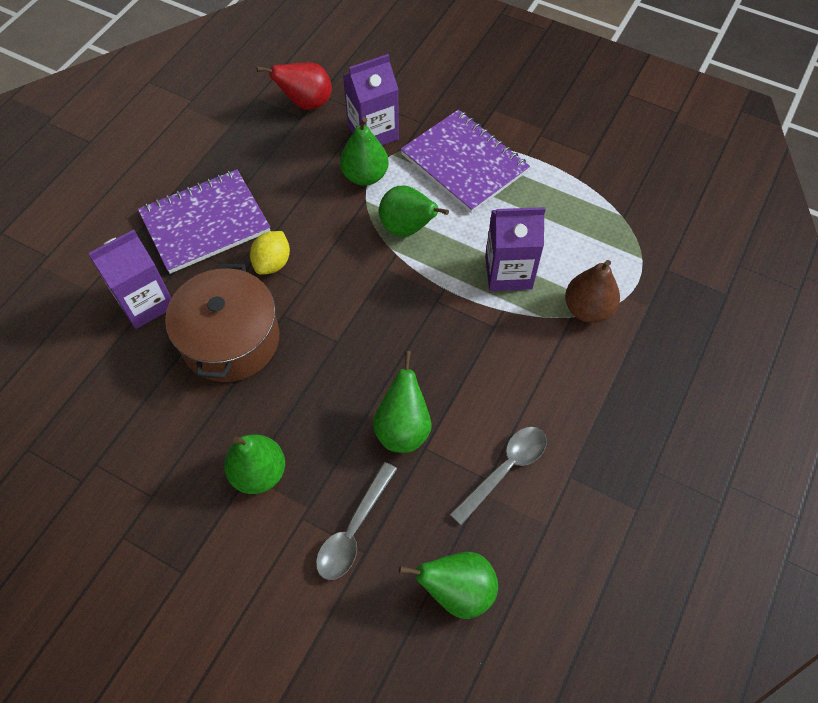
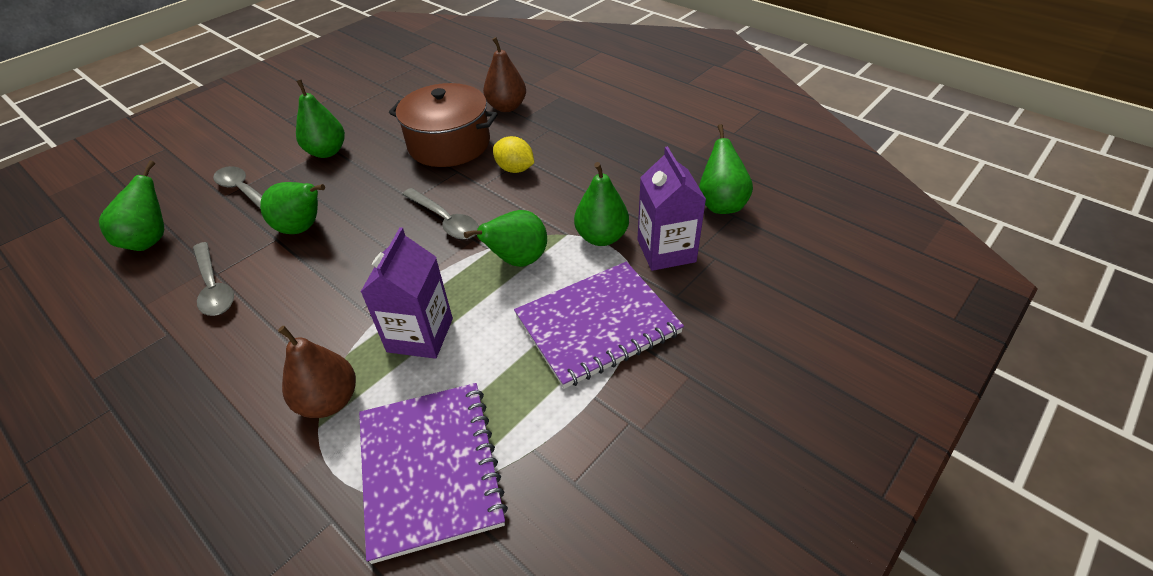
camera: 105 degrees right, 15 degrees down
(145, 303) = (507, 107): purple carton -> brown pear
(205, 223) = (576, 136): purple notebook -> purple notebook (430, 469)
(306, 103) = (720, 204): red pear -> green pear
(365, 300) = (445, 220): none -> grey spoon

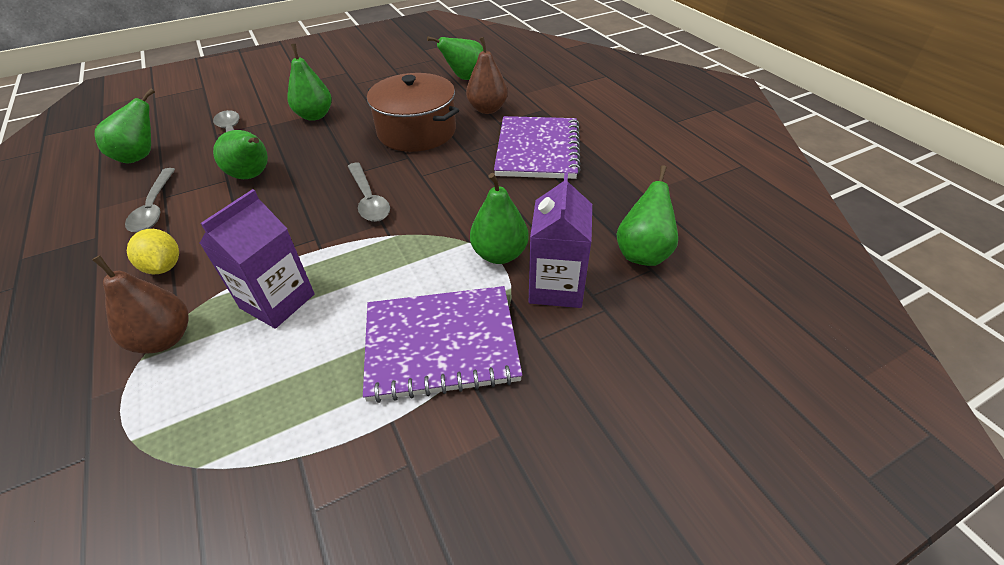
camera: 20 degrees right, 0 degrees up
(430, 469) = (197, 439): purple notebook -> purple notebook (538, 150)
(515, 169) = (459, 167): yellow lemon -> yellow lemon (164, 267)
(517, 260) = (407, 255): green pear -> green pear (465, 78)

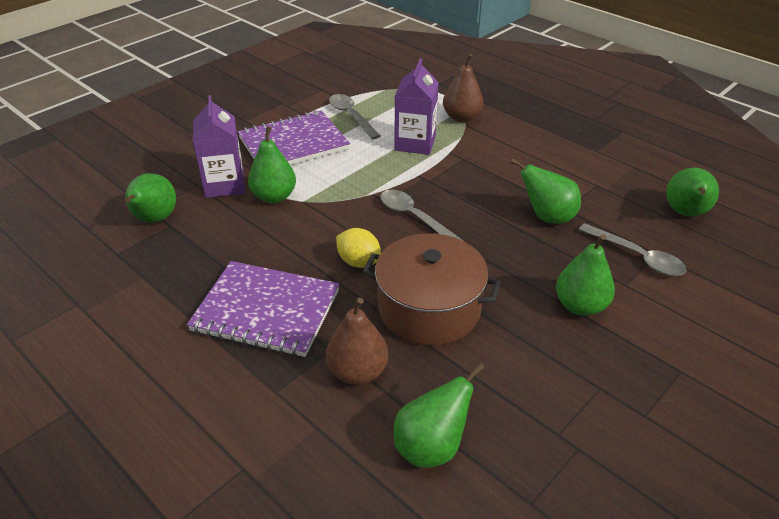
camera: 160 degrees right, 5 degrees down
(154, 207) = (589, 175): grey spoon -> grey spoon (351, 116)
(164, 267) = (516, 145): yellow lemon -> yellow lemon (359, 262)
(538, 150) = (266, 311): purple notebook -> purple notebook turned 60 degrees counterclockwise

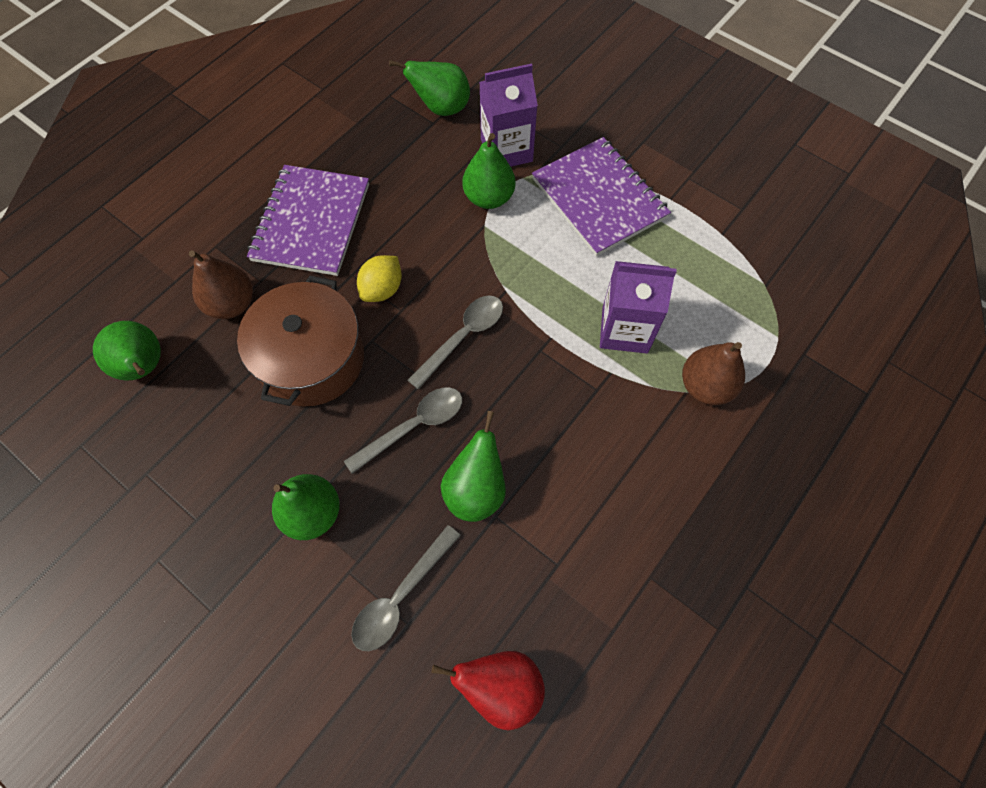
camera: 85 degrees right, 25 degrees up
(351, 116) = (677, 250): grey spoon -> grey spoon (414, 426)
(685, 213) = (500, 687): green pear -> red pear

